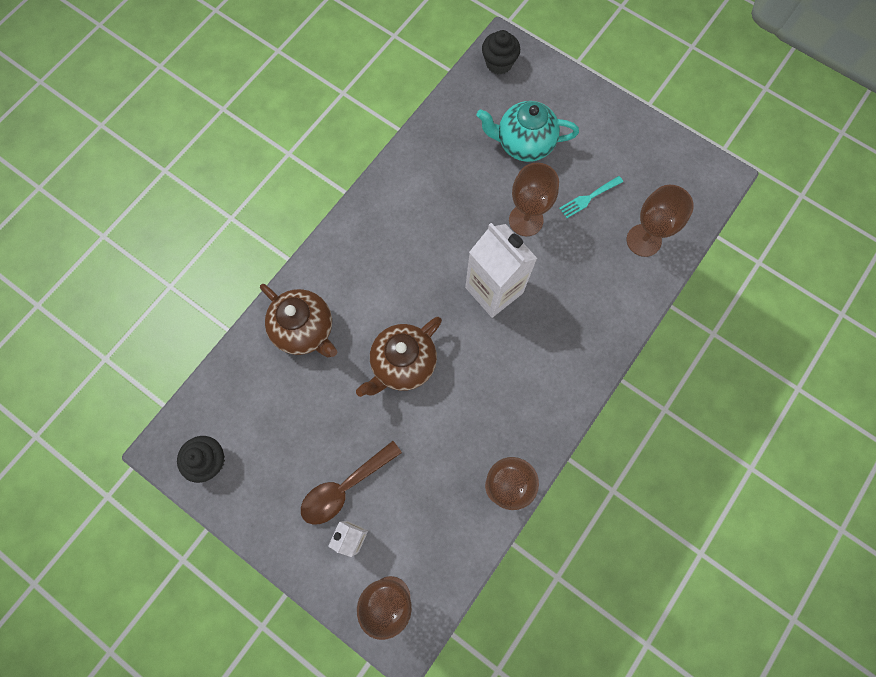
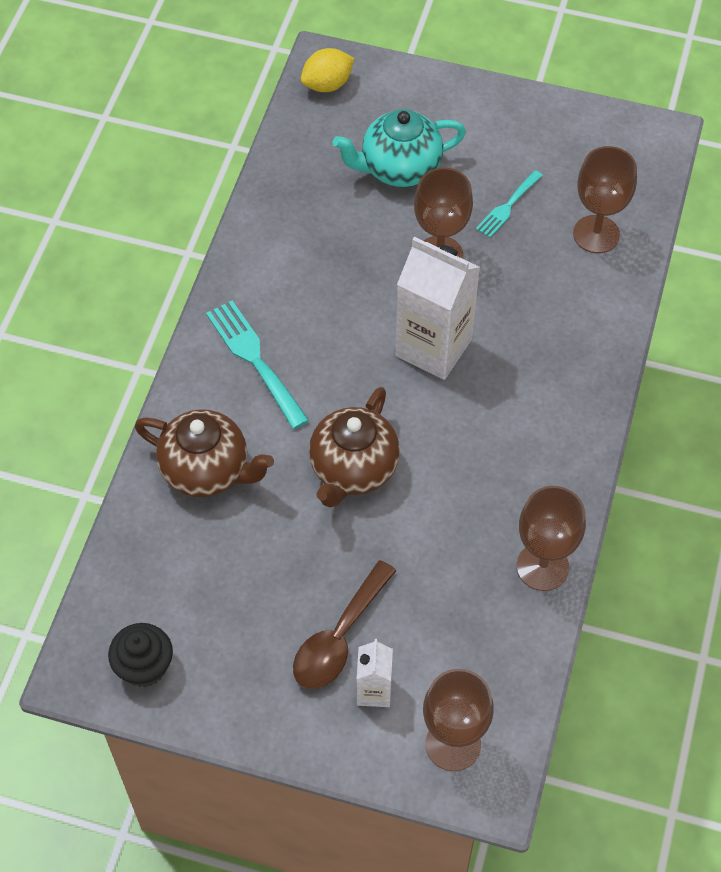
camera: 20 degrees left, 15 degrees down
(369, 257) = (254, 359): none -> turquoise fork
(499, 63) = (327, 84): black cupcake -> yellow lemon

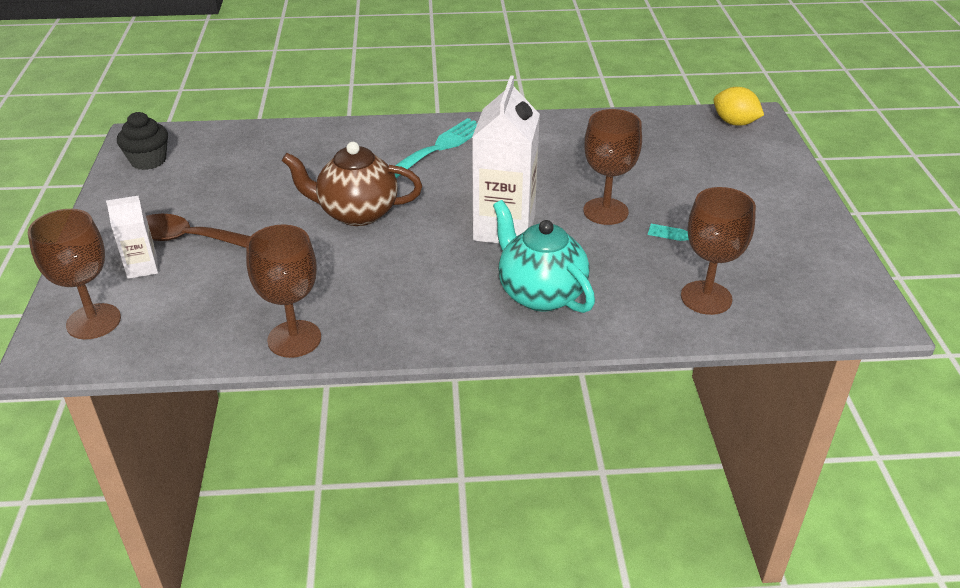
camera: 70 degrees right, 20 degrees down
(206, 470) = (326, 149): brown teapot -> none
(399, 168) = (681, 173): turquoise teapot -> turquoise teapot (540, 294)

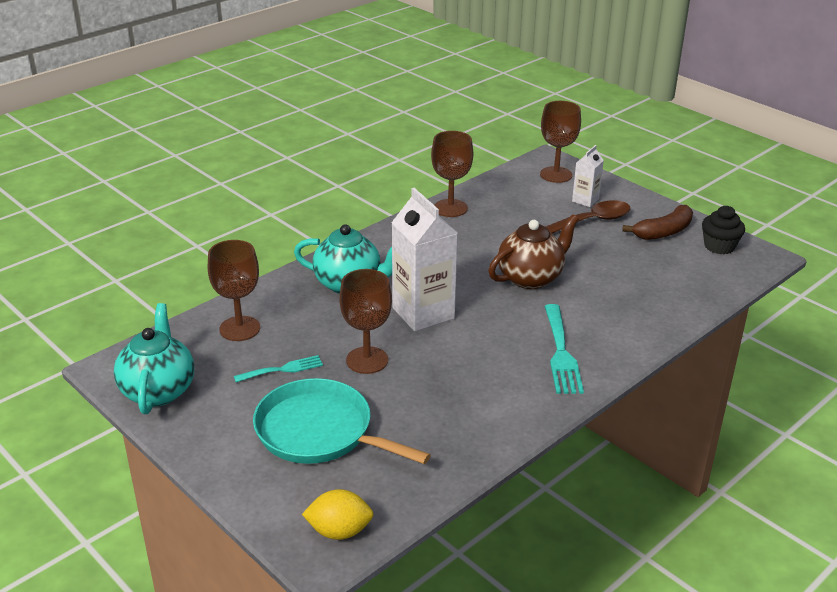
camera: 140 degrees right, 5 degrees down
(157, 195) = (664, 232): none -> brown banana
(699, 178) = (319, 432): none -> turquoise pan
(829, 270) = (158, 390): none -> turquoise teapot

